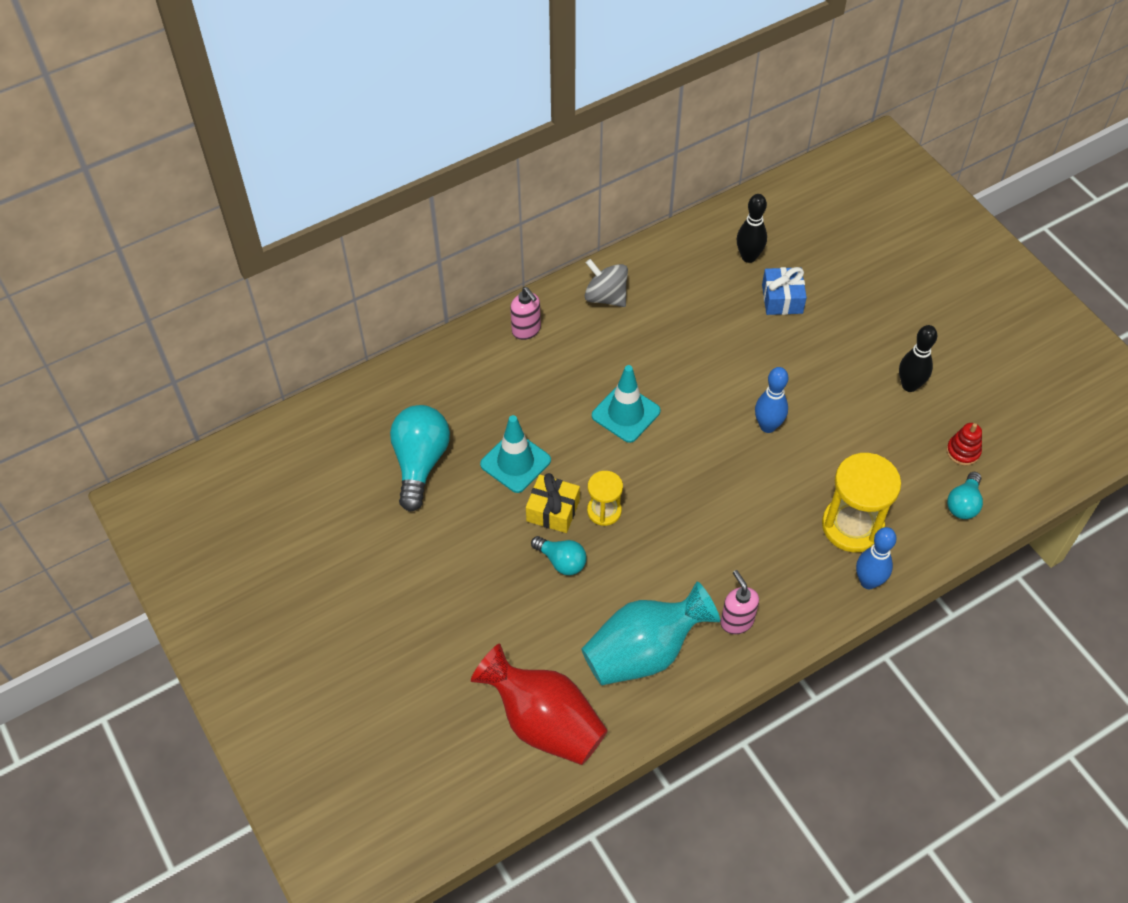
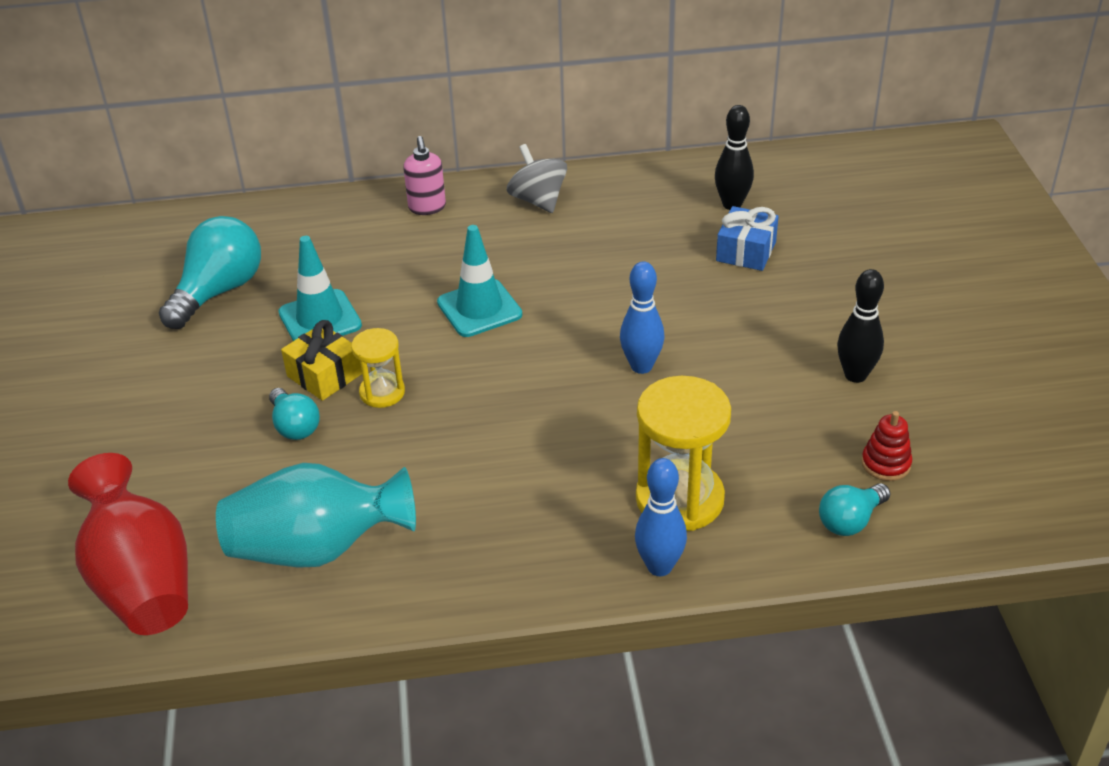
camera: 25 degrees right, 15 degrees down
(736, 621) = (455, 554): pink soap dispenser -> none

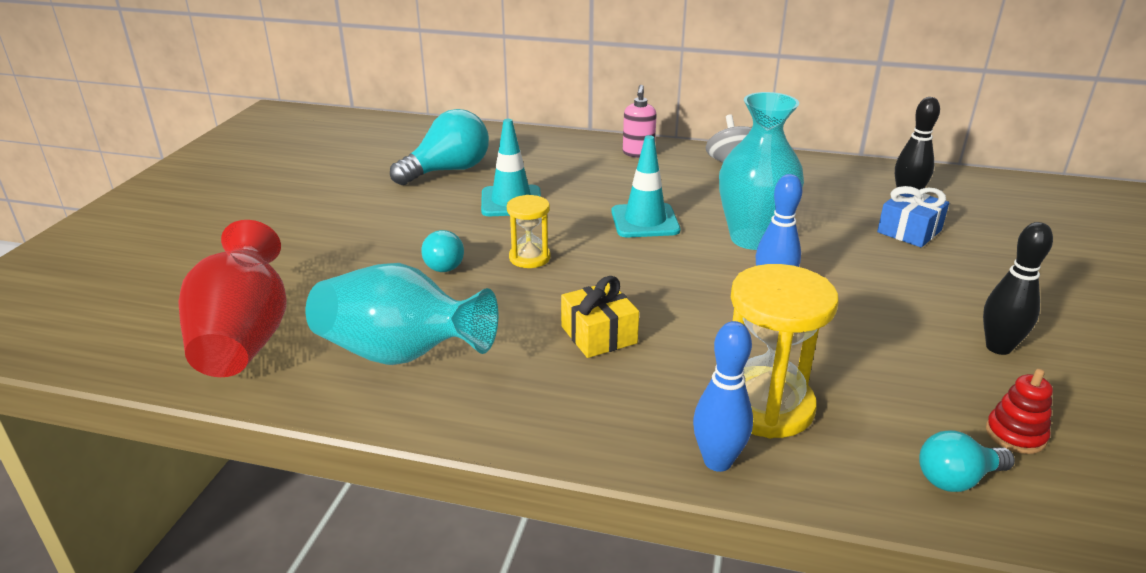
camera: 20 degrees right, 10 degrees down
(324, 375) = (490, 236): yellow gift -> yellow gift (599, 335)
(598, 303) = (752, 238): none -> turquoise vase

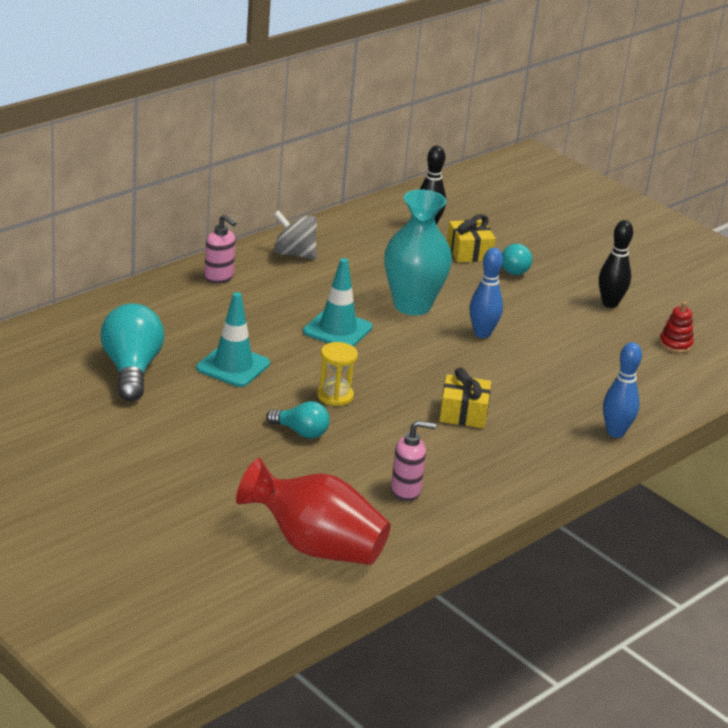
camera: 60 degrees left, 0 degrees up
(400, 354) = (406, 491): turquoise vase -> pink soap dispenser
(765, 406) = (587, 396): yellow hourglass -> none
(909, 231) = (469, 252): blue gift -> yellow gift
(957, 479) = (688, 378): turquoise light bulb -> turquoise light bulb (515, 269)

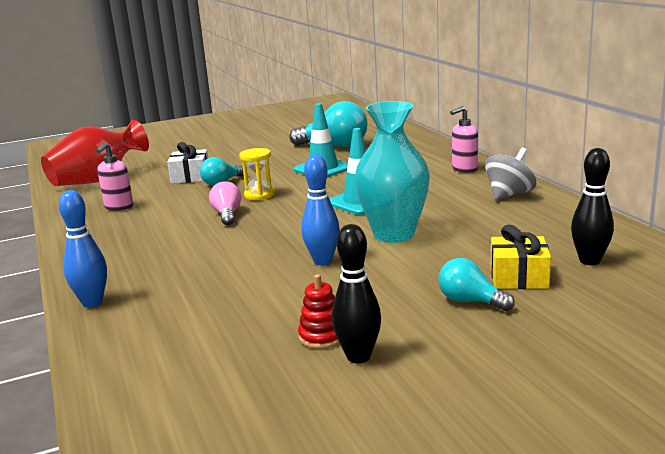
camera: 115 degrees right, 10 degrees down
(284, 463) = (190, 177): none -> white gift
(400, 405) = (227, 215): none -> pink light bulb
(463, 413) = (194, 236): yellow gift -> none
(675, 344) = (225, 389): red stacking toy -> red stacking toy (322, 336)

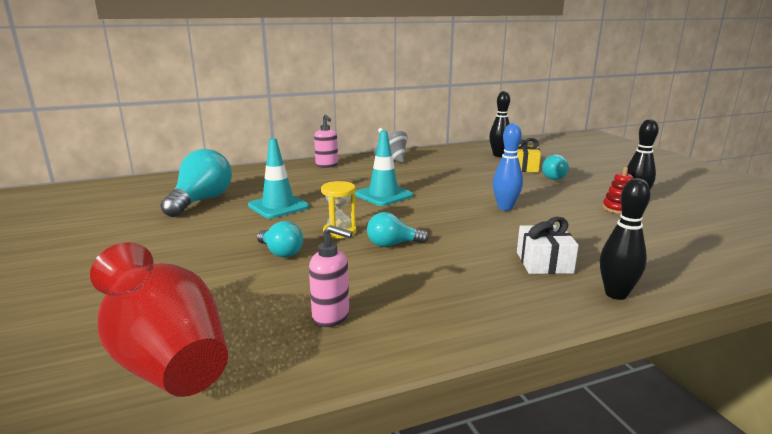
camera: 90 degrees left, 0 degrees up
(92, 302) = (616, 294): blue bowling pin -> black bowling pin
(190, 177) = (236, 274): white gift -> white gift (544, 262)
(227, 215) = (393, 244): pink light bulb -> turquoise light bulb
(394, 234) = (456, 188): turquoise vase -> none

